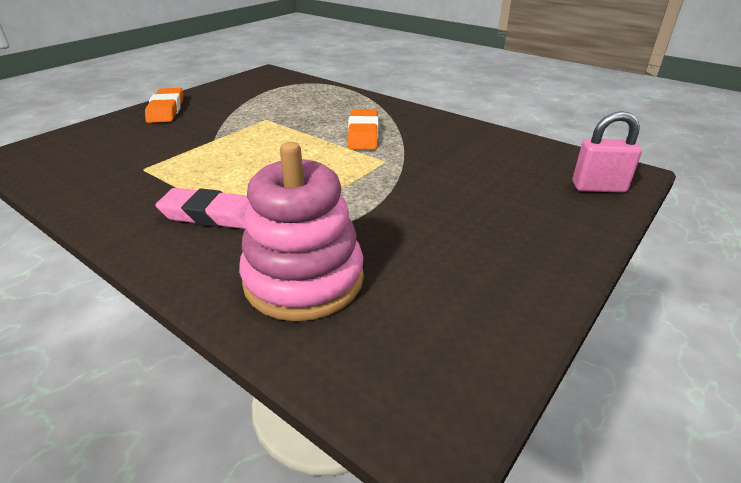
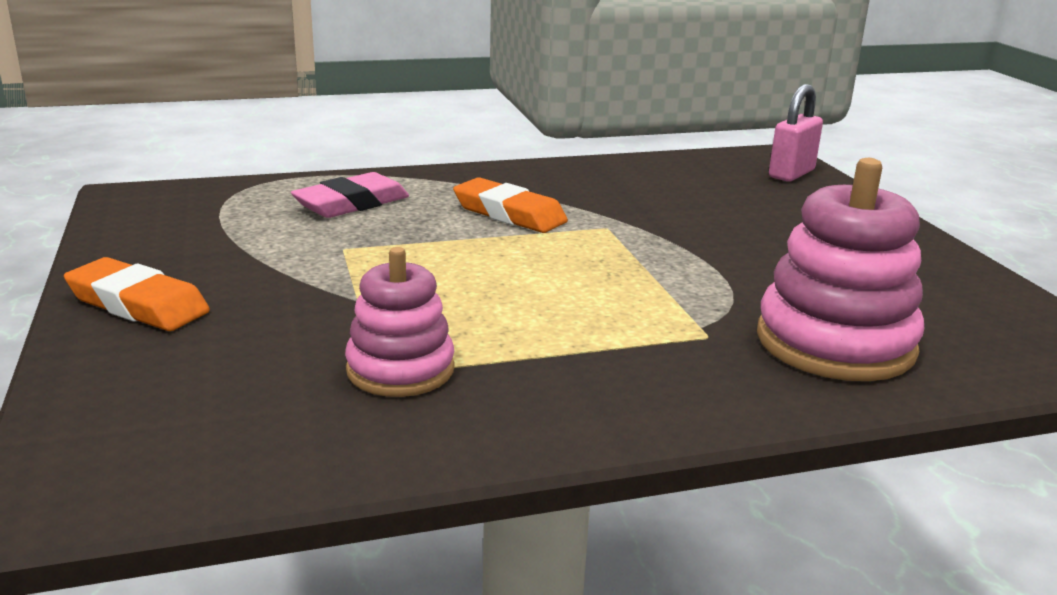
camera: 55 degrees left, 10 degrees down
(149, 171) = (400, 369): none -> pink stacking toy
(211, 215) = (618, 356): pink eraser -> pink eraser (351, 204)

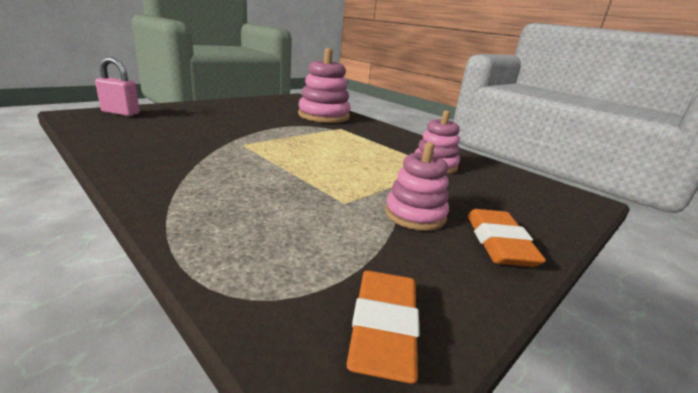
camera: 120 degrees left, 0 degrees up
(263, 278) = (415, 215): none -> pink stacking toy
(351, 204) = (259, 221): pink eraser -> none
(509, 214) = (239, 166): orange eraser -> orange eraser (383, 328)

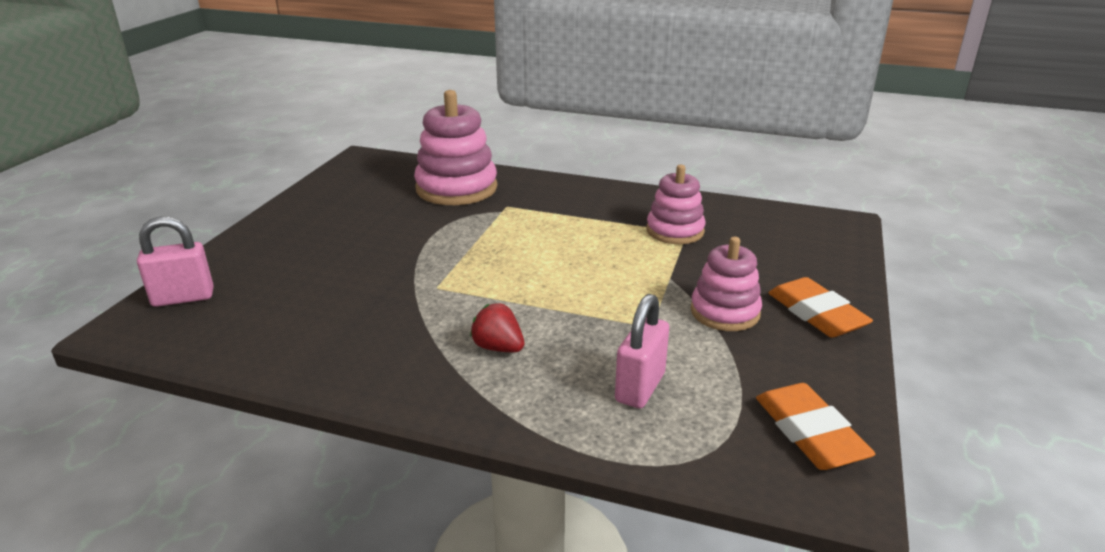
camera: 25 degrees left, 5 degrees up
(226, 178) = (498, 348): none -> red strawberry
(280, 232) = (640, 387): none -> pink padlock

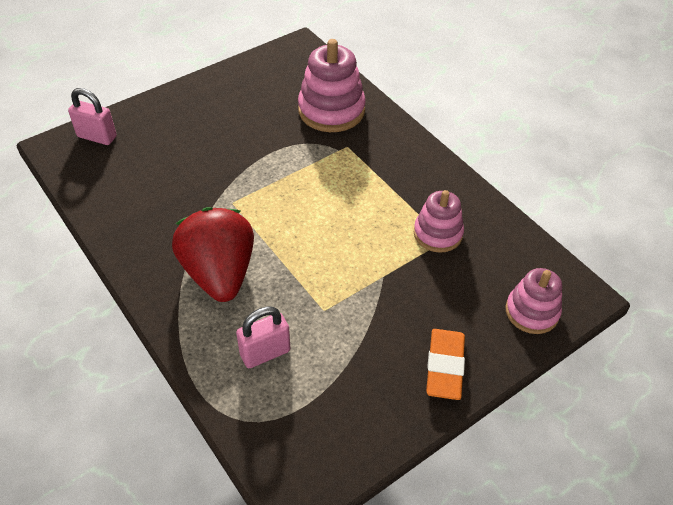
camera: 35 degrees right, 20 degrees up
(498, 348) = (219, 273): red strawberry -> red strawberry, size x2.31
(725, 312) = (384, 327): pink stacking toy -> pink stacking toy (532, 312)
(809, 433) = (323, 448): orange eraser -> none

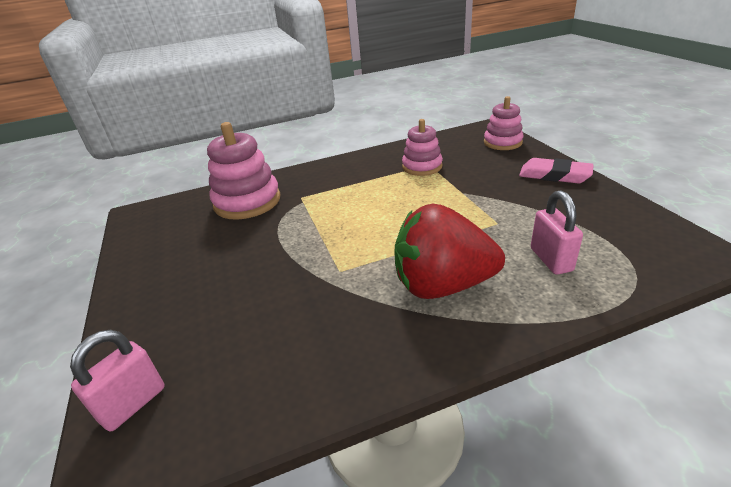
camera: 70 degrees left, 15 degrees down
(444, 366) = (554, 175): orange eraser -> pink eraser

